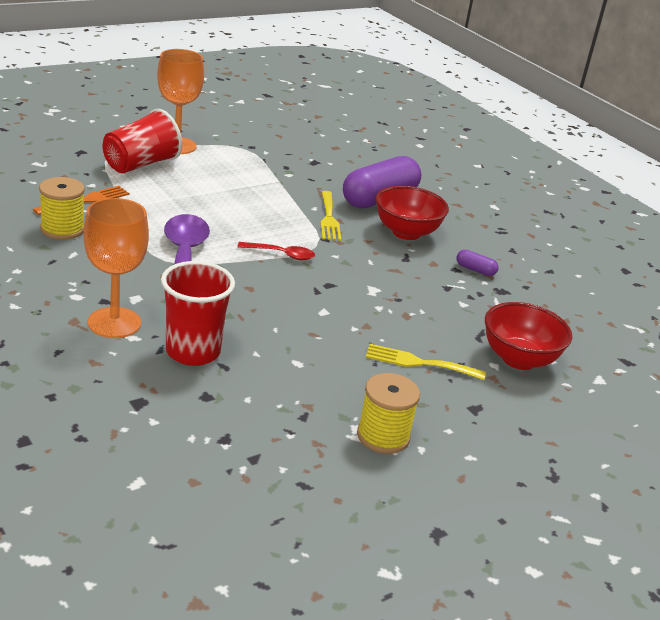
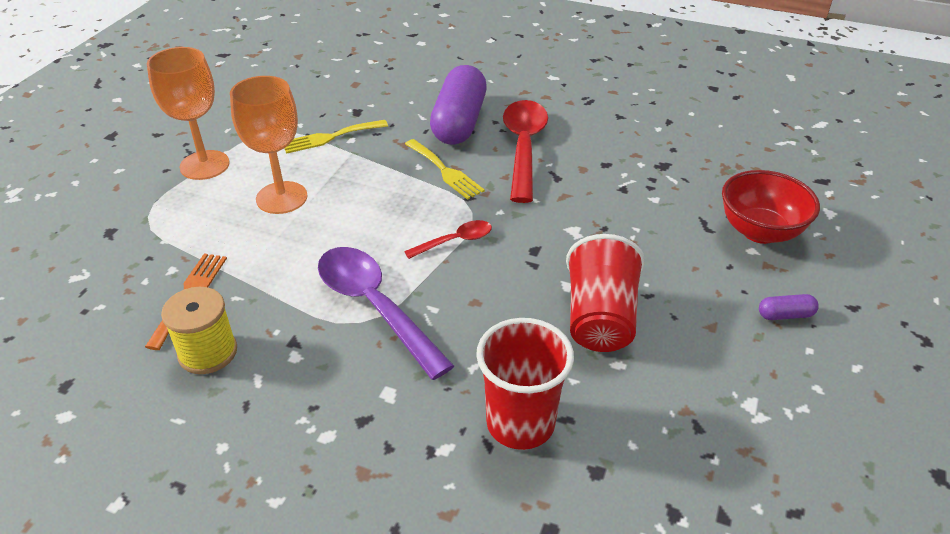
camera: 30 degrees left, 10 degrees up
(114, 323) = (406, 443): orange goblet -> orange goblet (281, 198)
(140, 164) = (194, 211): red cup -> red cup (600, 318)
(383, 436) = (778, 398): yellow spool -> none
(406, 232) = (523, 147): red bowl -> red spoon
(419, 363) = (703, 290): yellow fork -> yellow fork (330, 137)
(475, 270) = (620, 155): purple capsule -> purple capsule (785, 315)

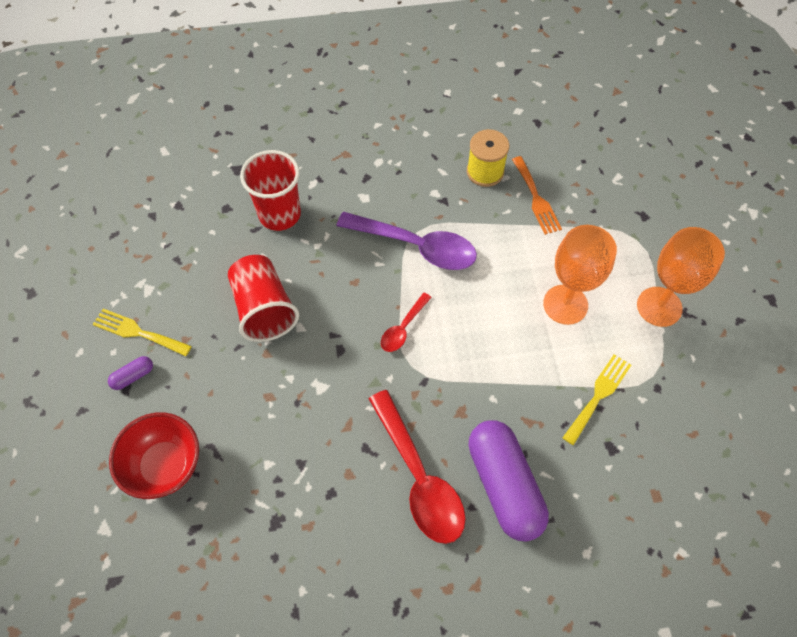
camera: 150 degrees right, 20 degrees up
(445, 171) = (466, 404): yellow fork -> yellow fork (138, 332)

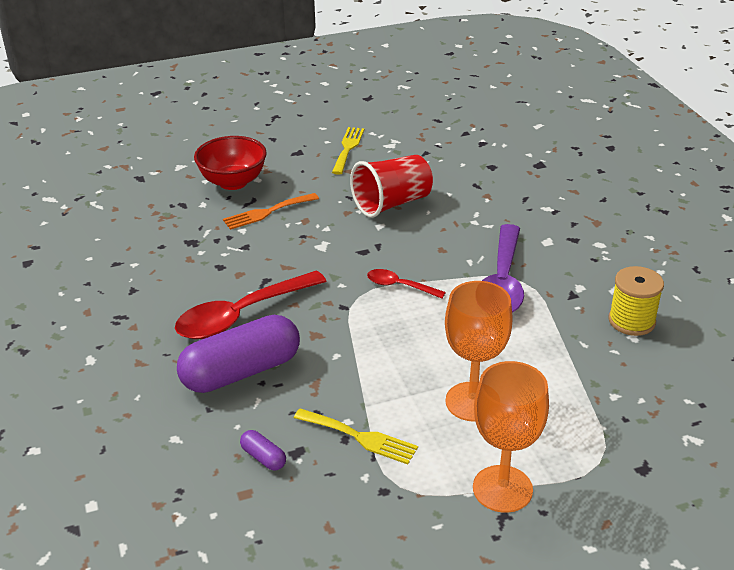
camera: 80 degrees right, 25 degrees down
(133, 376) = (307, 154): purple capsule -> purple capsule (263, 457)
(279, 214) = (499, 195): red cup -> none
(536, 198) = (615, 366): orange fork -> orange fork (267, 212)

